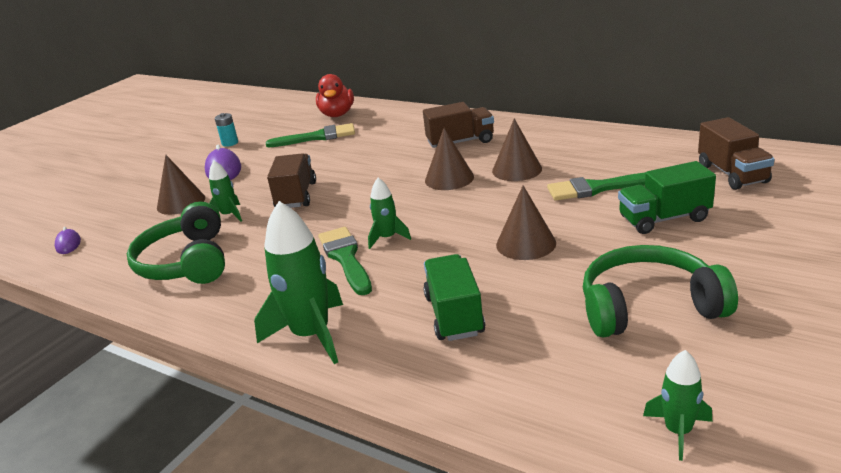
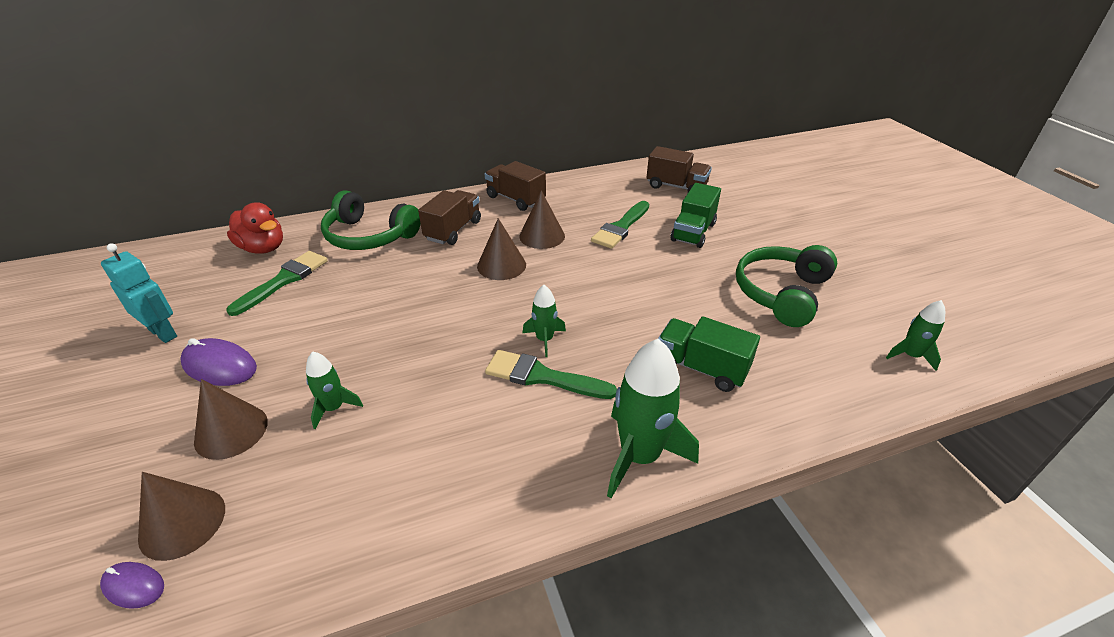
camera: 55 degrees left, 10 degrees up
(186, 262) = (381, 485): green headphones -> green headphones (369, 236)
(230, 143) = (163, 333): turquoise battery -> turquoise robot
(296, 196) = (378, 348): brown truck -> brown truck (515, 199)
(526, 243) = (649, 289): brown cone -> brown cone (182, 523)

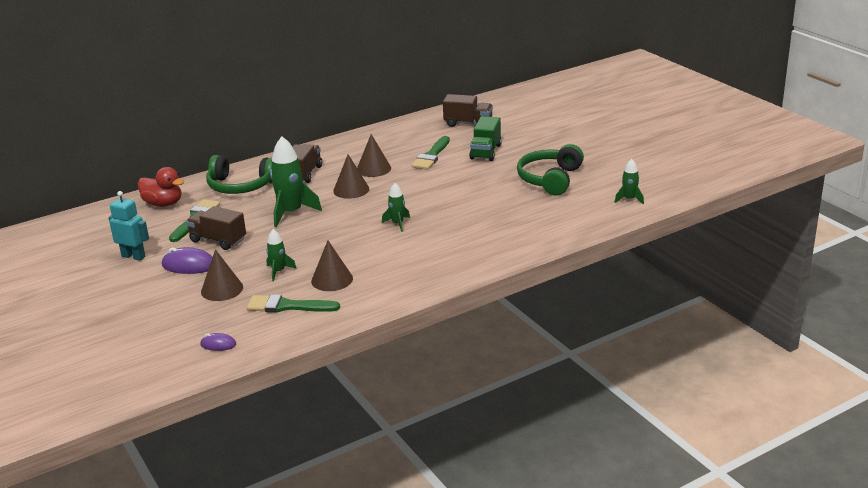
camera: 10 degrees left, 10 degrees down
(182, 523) = (224, 323): brown cone -> brown cone (332, 279)
(515, 199) = (343, 148): brown truck -> brown truck (218, 240)
(542, 377) = (403, 240): green brush -> green brush (287, 306)
(639, 456) = (471, 263): green rocket -> green rocket (291, 213)
(701, 368) = (501, 223): green truck -> none

